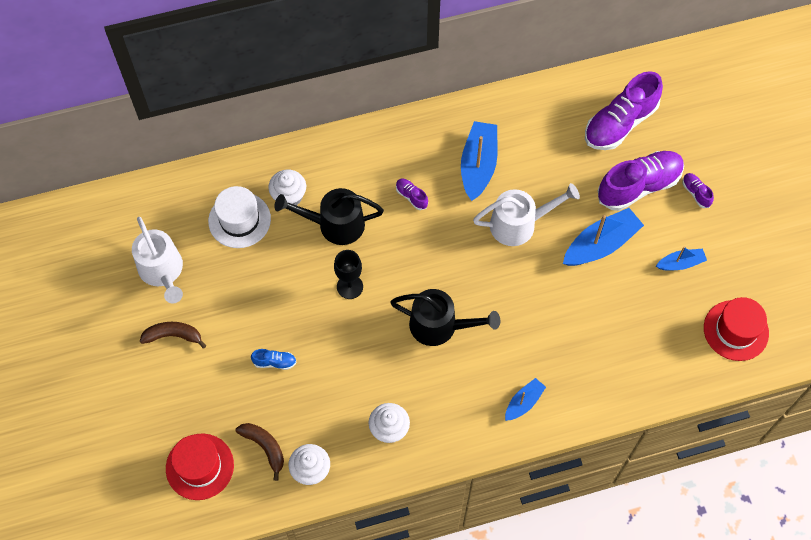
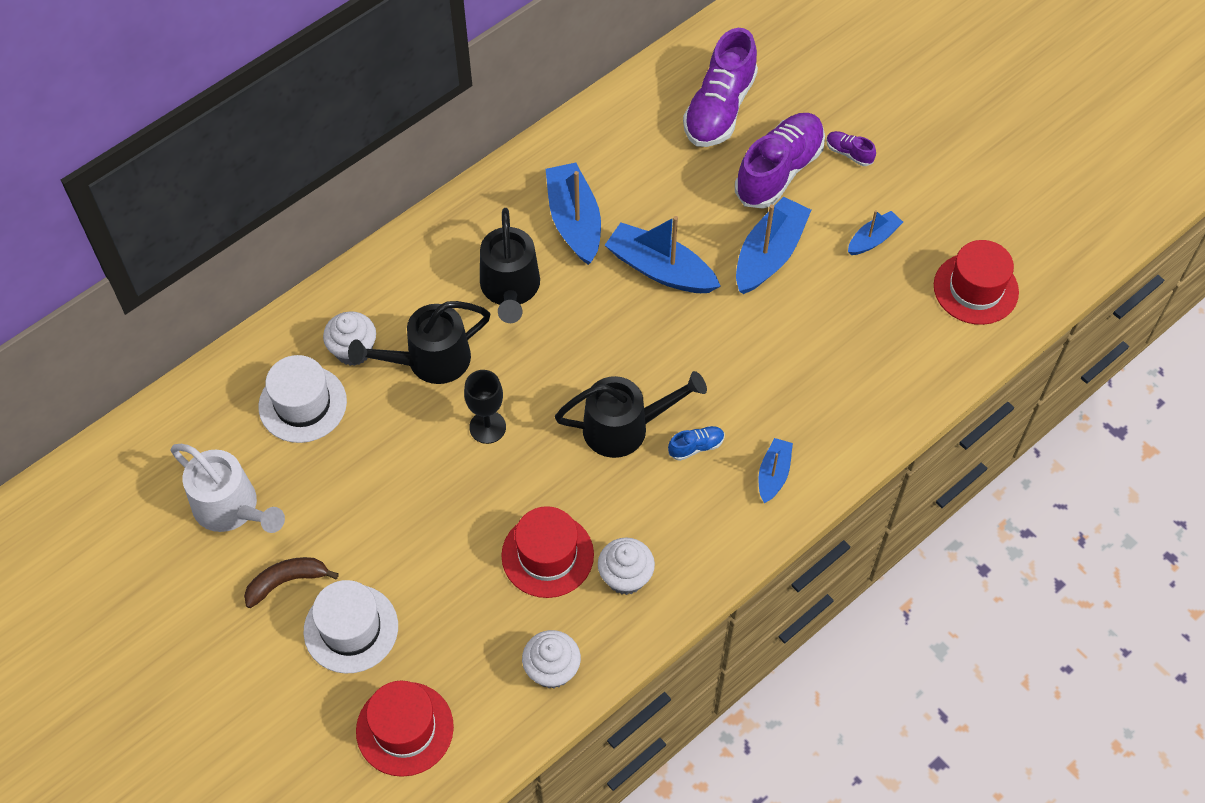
camera: 25 degrees left, 5 degrees down
(198, 385) = (351, 628): none -> white hat
(265, 447) = (478, 667): brown banana -> none
(274, 362) = (437, 558): blue shoe -> blue shoe (696, 447)
(346, 391) = (547, 555): none -> red hat
(411, 196) = (510, 289): purple shoe -> black watering can
(519, 224) = (660, 269): white watering can -> blue boat

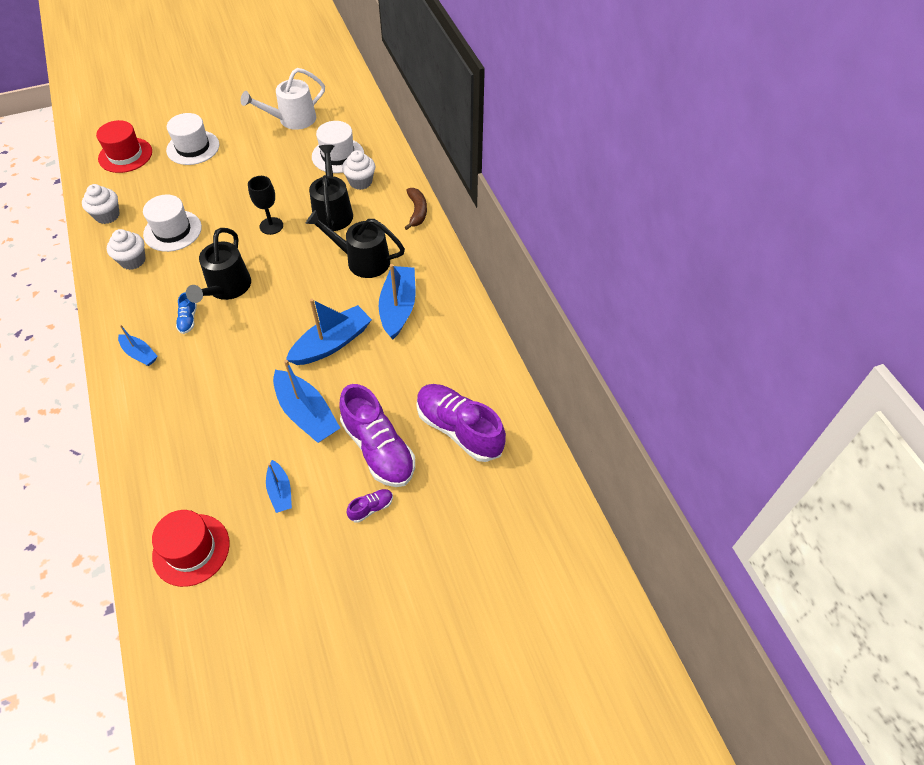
camera: 110 degrees right, 5 degrees down
(286, 582) = (236, 131): brown banana -> brown banana (417, 212)
(547, 555) = (172, 231): red hat -> white hat
(574, 221) = (398, 307): blue boat -> blue boat turned 90 degrees counterclockwise

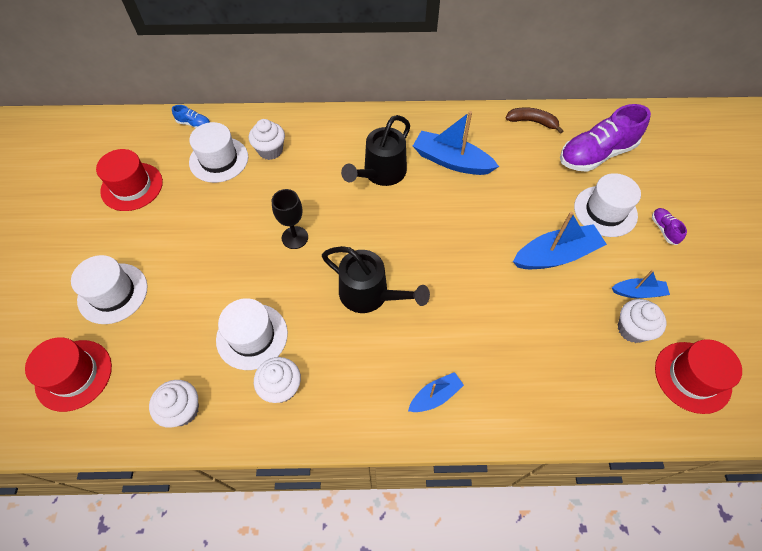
camera: 70 degrees left, 5 degrees up
(188, 320) = (401, 339): blue shoe -> blue shoe (194, 124)
(235, 491) = (632, 329): none -> white cupcake
(292, 120) = (132, 186): white watering can -> red hat
(332, 343) = (477, 219): blue boat -> none
(333, 211) = (301, 181): black watering can -> none
(378, 449) = (605, 211): purple shoe -> white hat
(417, 212) = (336, 119): brown banana -> brown banana (532, 122)

